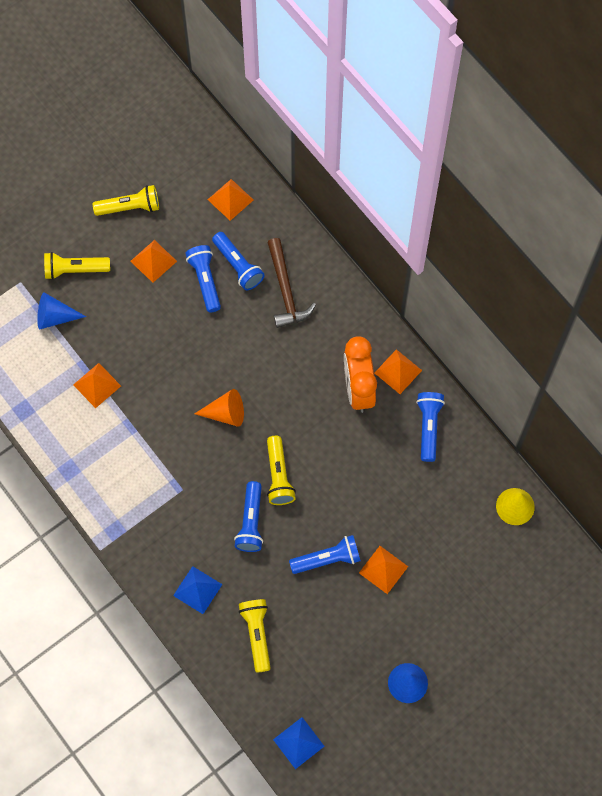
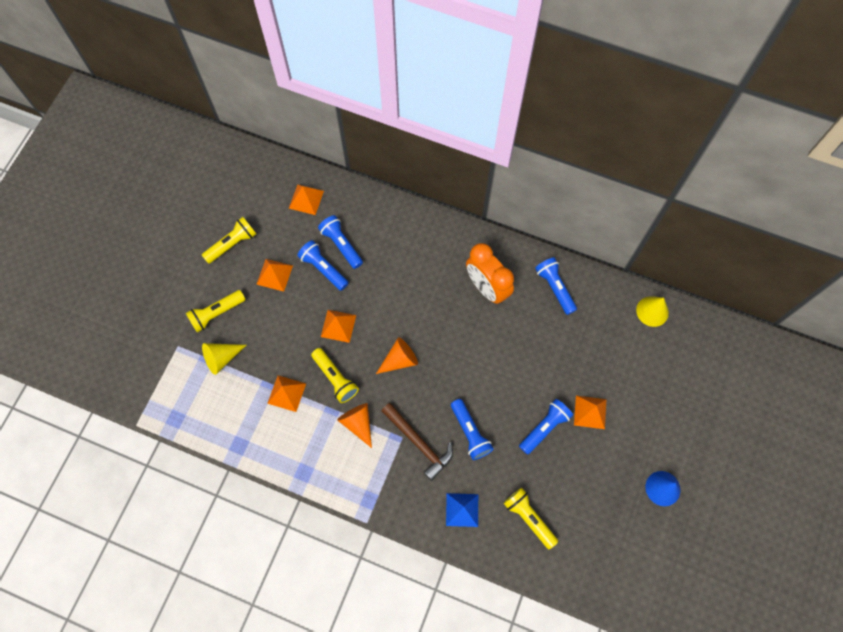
camera: 30 degrees left, 0 degrees up
(55, 317) = (222, 358): blue cone -> yellow cone
(148, 452) = (358, 423): none -> orange cone
(238, 266) = (341, 245): blue flashlight -> blue flashlight turned 150 degrees counterclockwise
(278, 476) = (469, 385): yellow flashlight -> yellow flashlight (335, 378)
(285, 290) = (388, 244): brown hammer -> brown hammer (419, 443)
(298, 743) = (613, 585): blue pyramid -> none
(398, 371) = (507, 259): orange pyramid -> orange pyramid (338, 326)

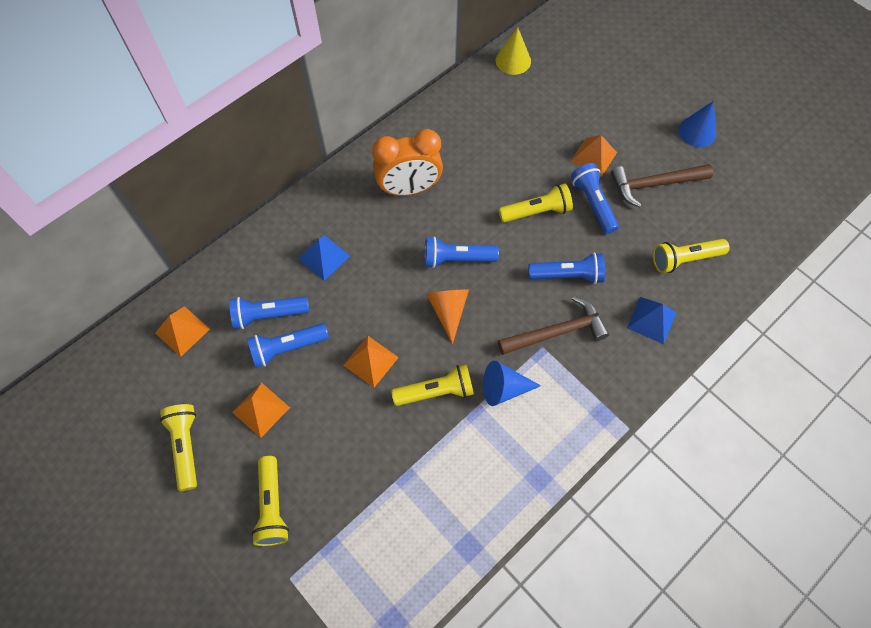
camera: 65 degrees left, 5 degrees down
(222, 358) = (338, 523): yellow cone -> none
(286, 393) = (427, 458): orange pyramid -> none
(358, 423) = (504, 388): orange cone -> blue cone
(402, 257) = (324, 257): none -> blue pyramid
(514, 388) = (536, 212): none -> yellow flashlight
(555, 288) = (444, 128): blue flashlight -> blue flashlight (457, 259)
(588, 470) = (654, 184): none -> brown hammer

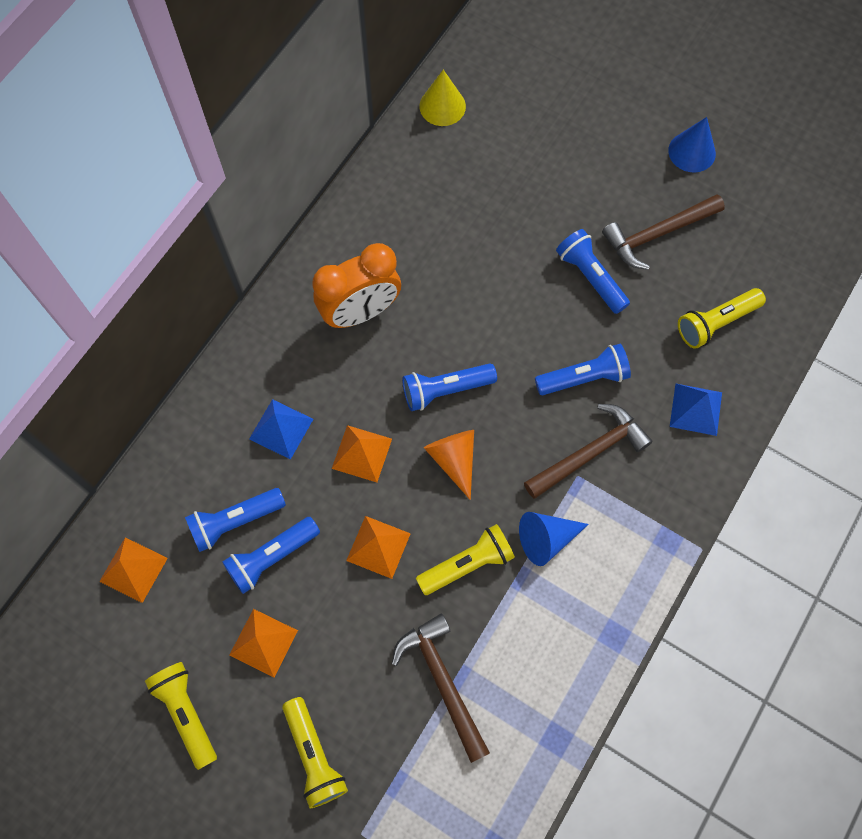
camera: 15 degrees left, 5 degrees up
(390, 476) = (442, 681): none -> brown hammer
(536, 212) = (525, 305): yellow flashlight -> none
(593, 156) = (575, 214): orange pyramid -> orange pyramid (361, 453)

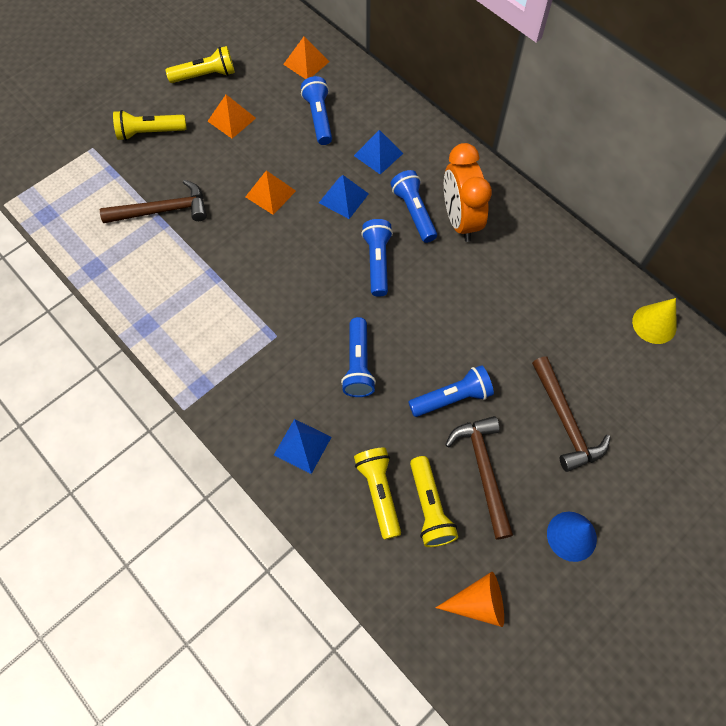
camera: 105 degrees right, 5 degrees down
(271, 557) = (286, 133): blue flashlight -> blue flashlight (414, 212)
(361, 453) = (343, 198): orange pyramid -> blue pyramid
(454, 460) = (319, 254): orange cone -> orange cone (478, 603)
(467, 564) = (236, 244): yellow flashlight -> yellow flashlight (429, 507)
(546, 539) = (235, 300): blue cone -> none
(590, 453) = (292, 350): brown hammer -> brown hammer (565, 421)

